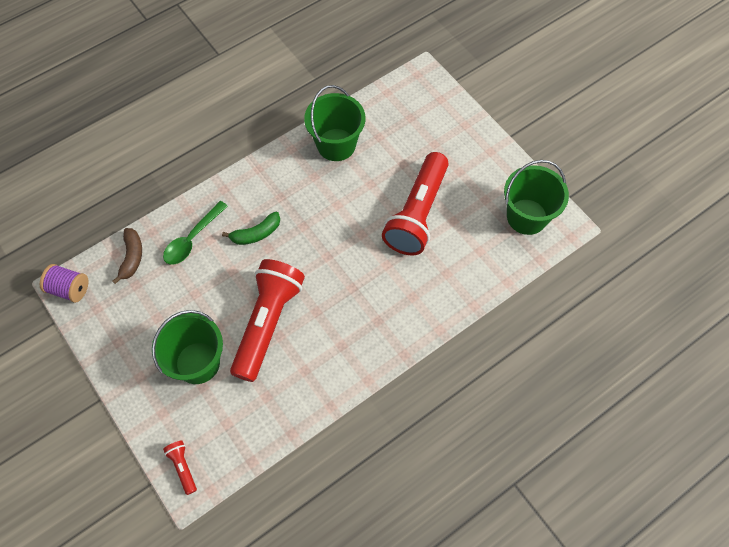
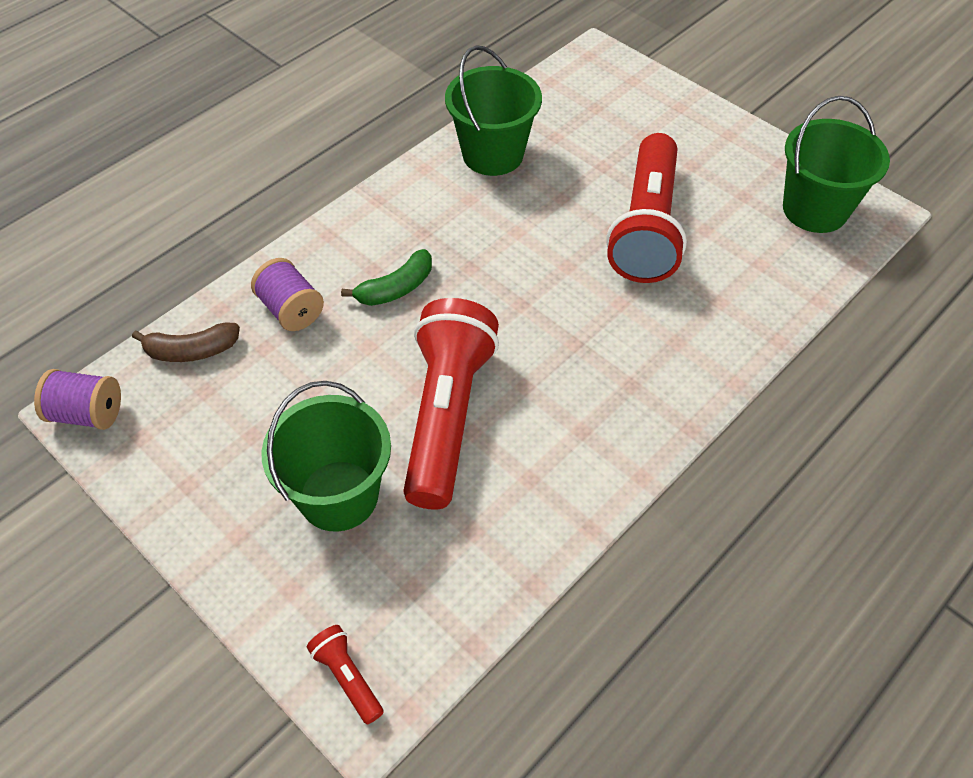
camera: 10 degrees left, 10 degrees down
(132, 257) = (191, 351): brown banana -> brown banana turned 90 degrees clockwise
(192, 239) = (291, 310): green spoon -> purple spool

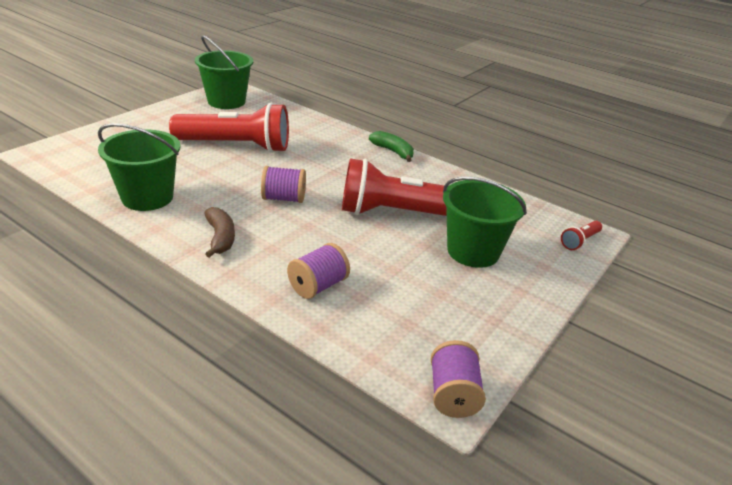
camera: 100 degrees left, 20 degrees down
(191, 351) = (370, 338): brown banana -> brown banana (220, 238)
(396, 288) = (292, 237): green banana -> green banana (393, 151)
(491, 281) = (283, 198): none -> purple spool

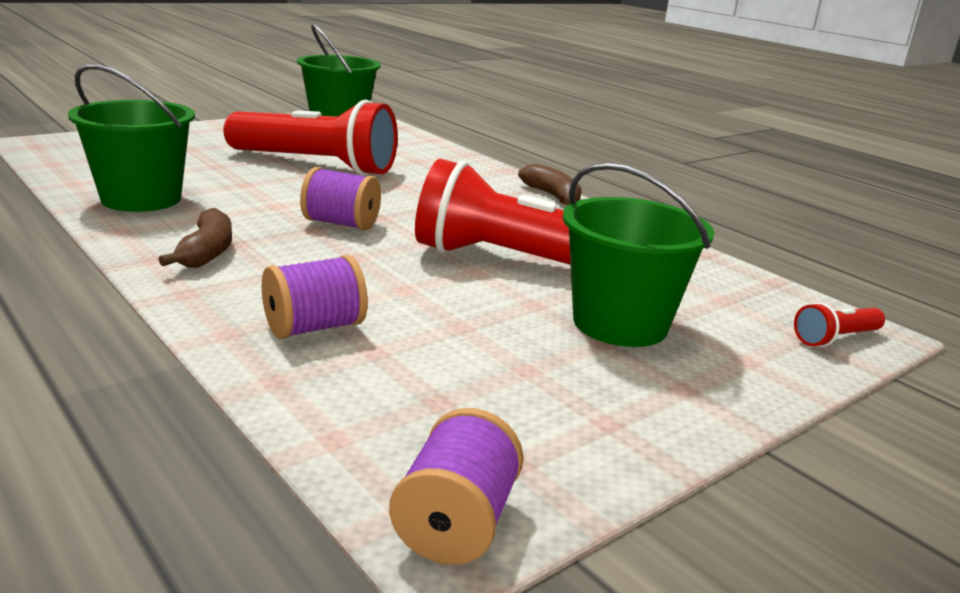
camera: 15 degrees right, 10 degrees down
(393, 151) = (552, 196): green banana -> brown banana

